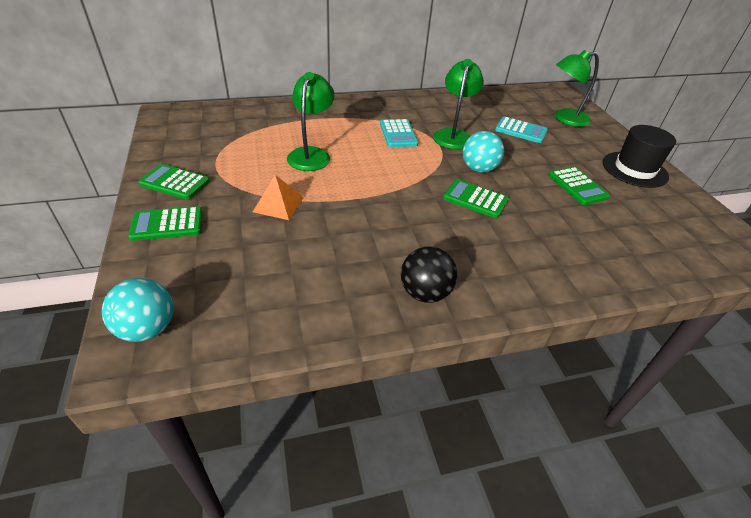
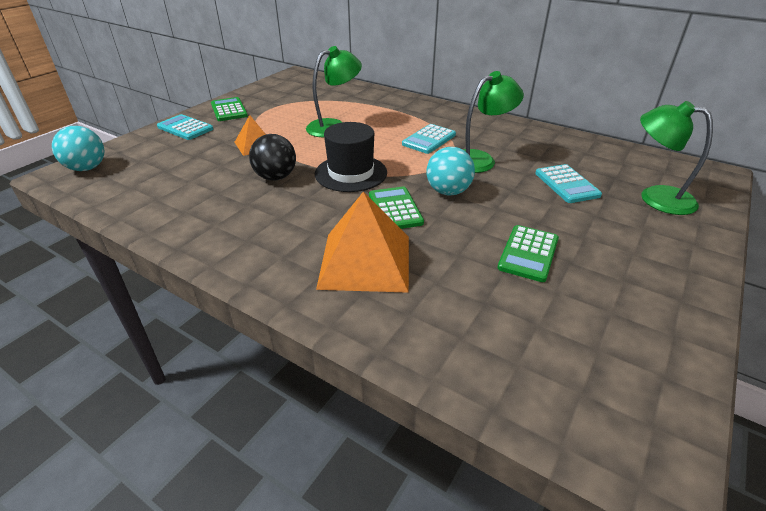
camera: 50 degrees right, 5 degrees down
(167, 224) = (185, 128): green calculator -> turquoise calculator
(425, 293) = (228, 239): black ball -> black ball (276, 177)
(525, 245) = (365, 261): none -> orange pyramid
(634, 169) = (652, 280): black hat -> black hat (351, 173)

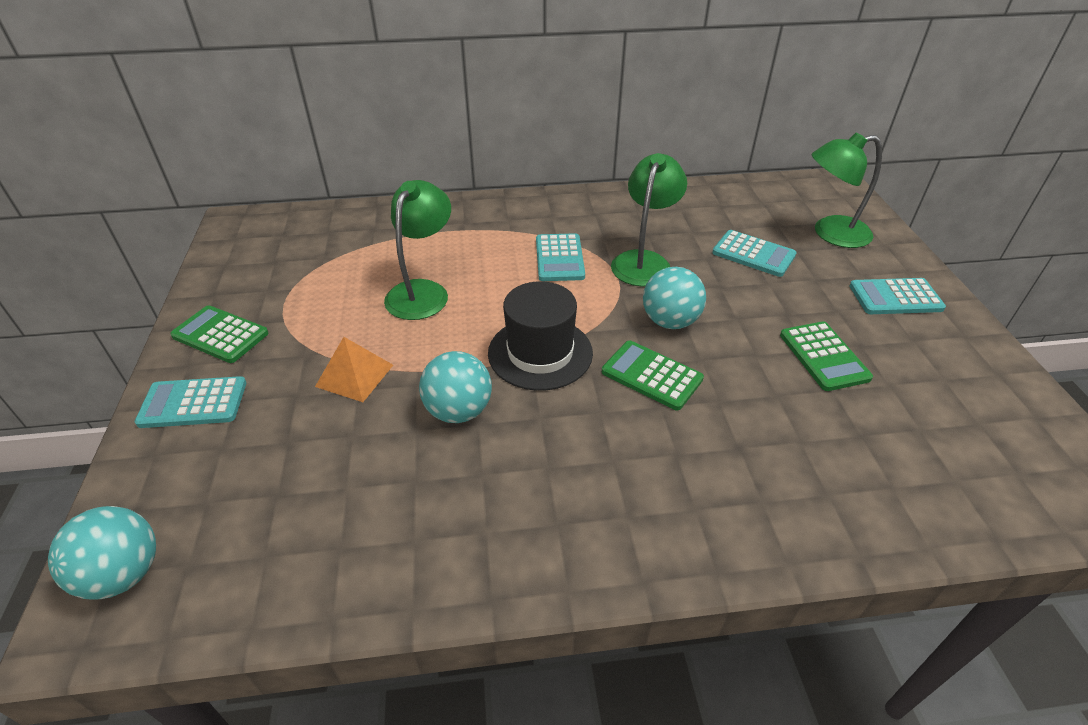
camera: 40 degrees left, 5 degrees up
(276, 177) = (458, 411): black ball -> turquoise ball
(365, 261) = (713, 462): orange pyramid -> none
(651, 252) = (895, 297): none -> turquoise calculator

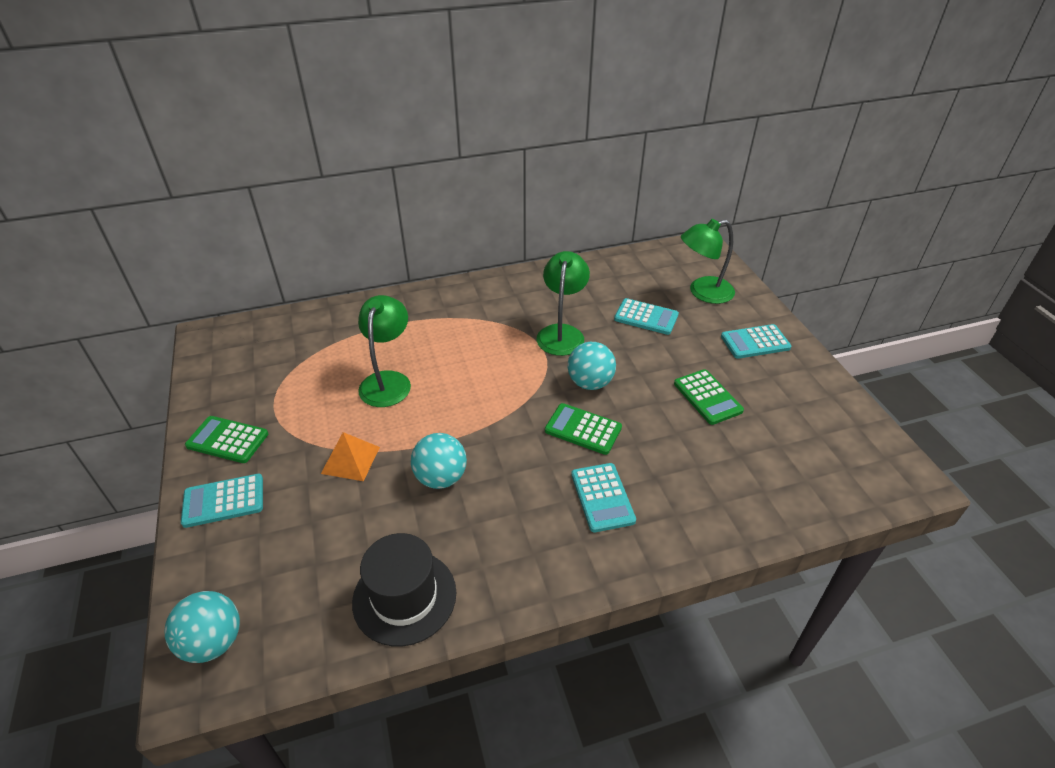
camera: 10 degrees left, 0 degrees up
(540, 353) = (494, 422): black hat -> black hat (404, 597)
(559, 258) = (494, 338): turquoise calculator -> turquoise calculator (602, 497)

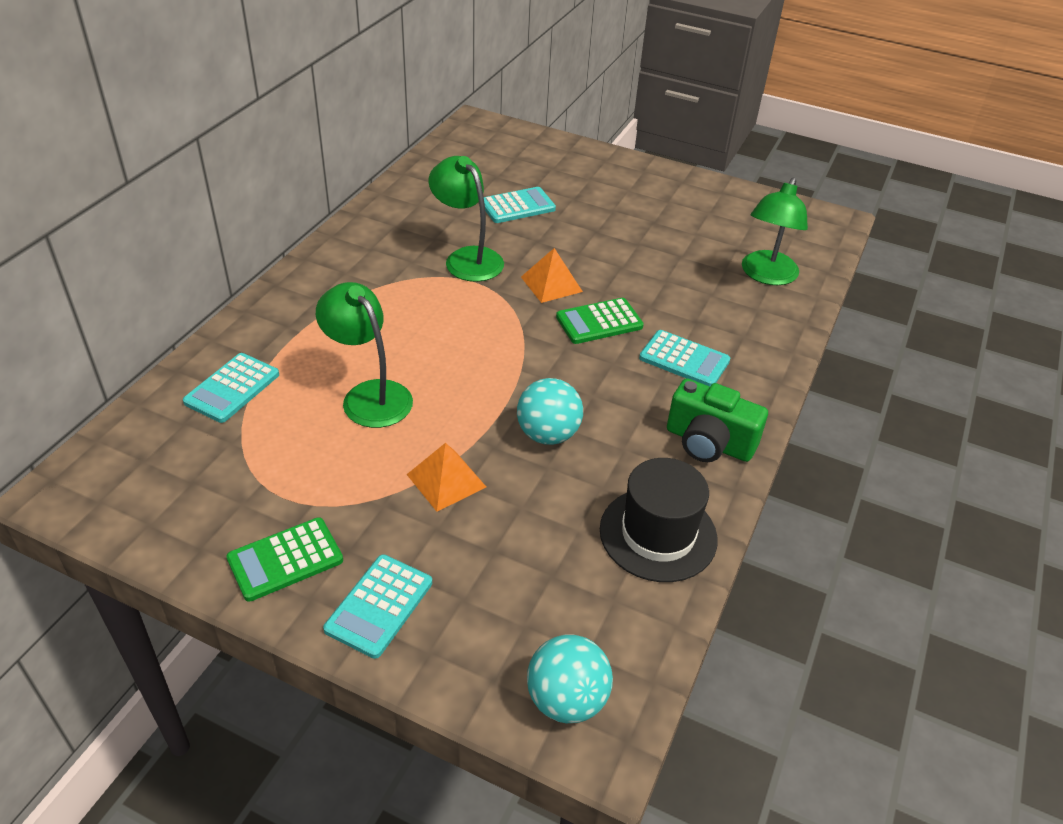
camera: 50 degrees left, 0 degrees up
(529, 568) = (708, 443): none -> green camera
(590, 383) = (551, 284): turquoise ball -> orange pyramid
(703, 292) = (532, 162): green lamp -> green lamp (766, 275)
(707, 397) = (650, 242): green calculator -> none
(755, 342) = (624, 181): turquoise calculator -> turquoise calculator (232, 388)

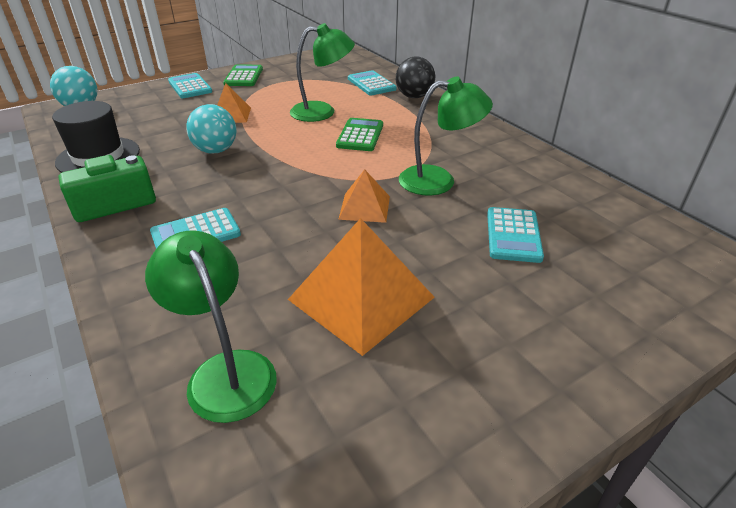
camera: 125 degrees right, 5 degrees down
(259, 333) = (414, 96): none -> black ball
(599, 322) = (290, 211): green calculator -> green calculator (360, 135)
(655, 249) = (361, 298): none -> orange pyramid

